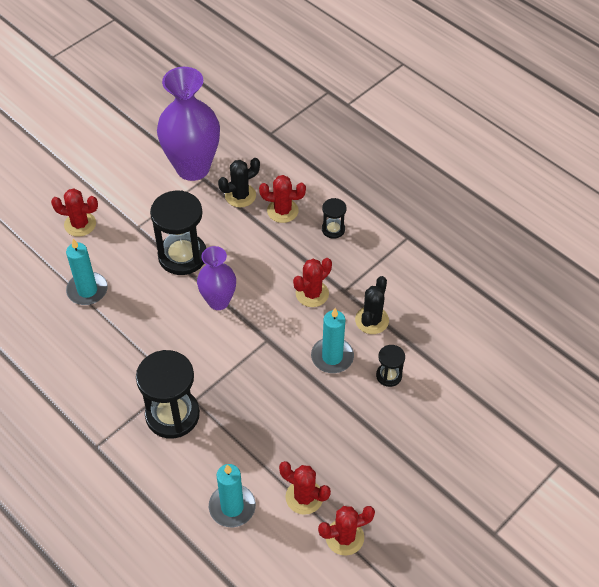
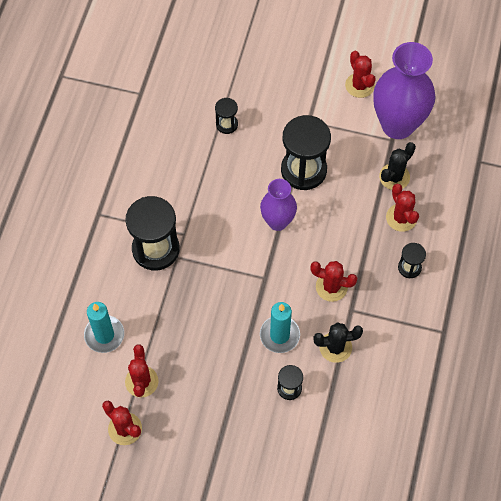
camera: 60 degrees right, 10 degrees up
(80, 224) = (284, 80): red cactus -> red cactus (359, 85)
(87, 290) = (226, 124): turquoise candle -> black hourglass
(240, 195) = (394, 177): black cactus -> black cactus turned 75 degrees counterclockwise

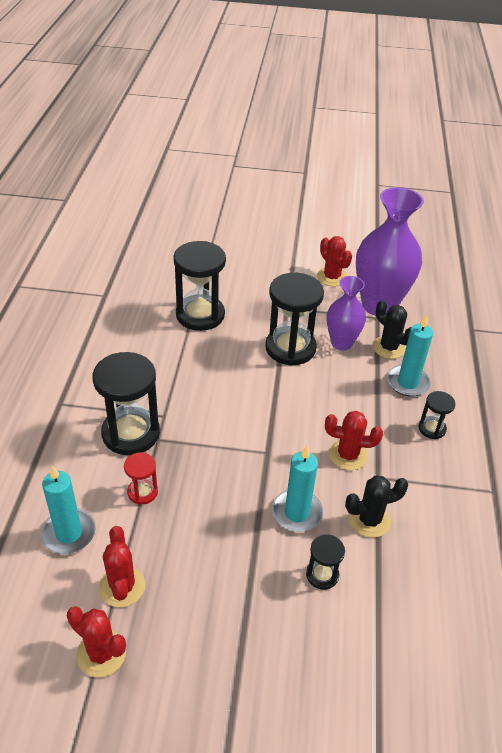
camera: 10 degrees left, 20 degrees down
(161, 305) = (142, 492): none -> red hourglass
(226, 124) = (200, 315): black hourglass -> black hourglass, size x2.04
(277, 221) = (271, 396): purple vase -> purple vase (341, 343)
(394, 177) = (389, 347): black cactus -> black cactus turned 75 degrees counterclockwise
(401, 218) = (407, 383): red cactus -> turquoise candle

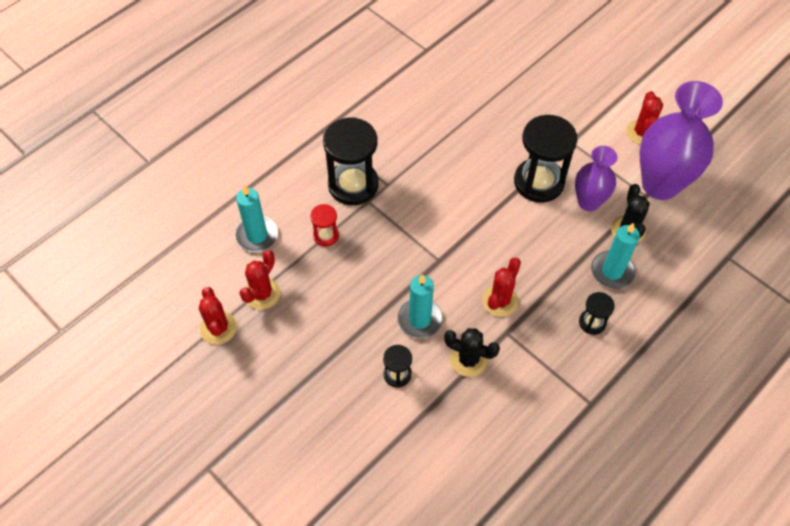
camera: 40 degrees right, 15 degrees up
(200, 315) = (489, 109): black hourglass -> none
(348, 455) = (500, 301): red cactus -> red cactus turned 75 degrees clockwise

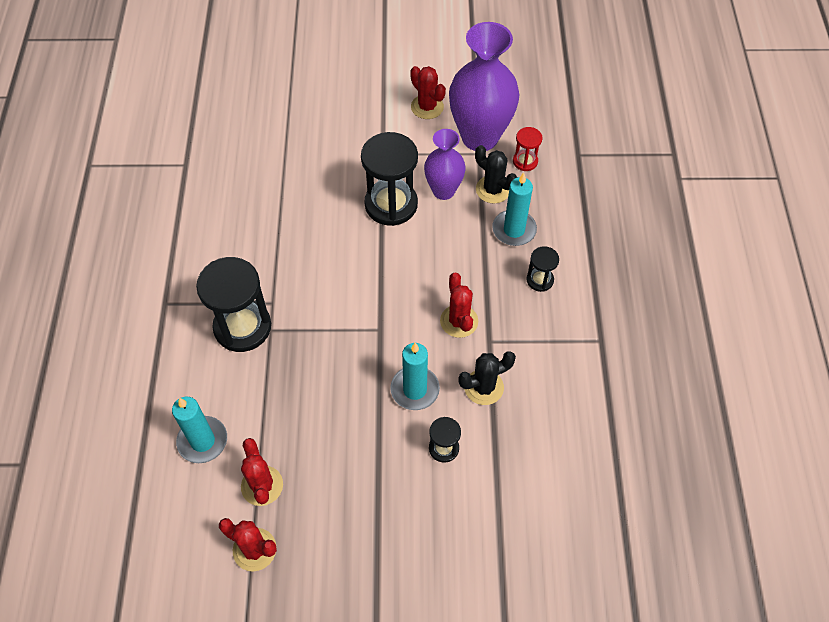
camera: 45 degrees left, 0 degrees up
(326, 235) = (265, 389): red hourglass -> red hourglass (525, 161)

